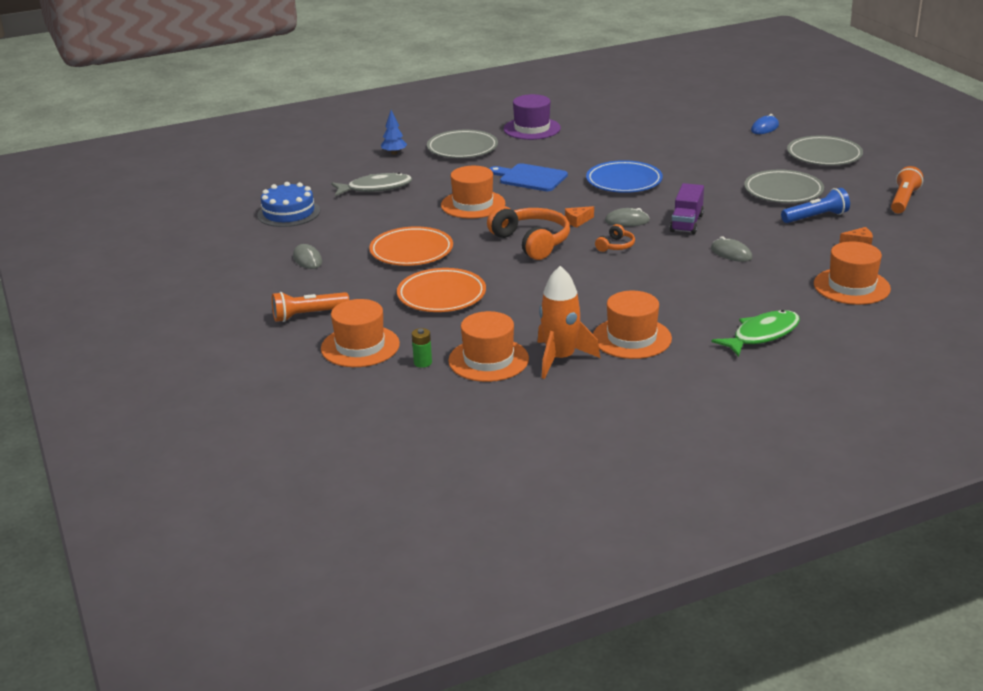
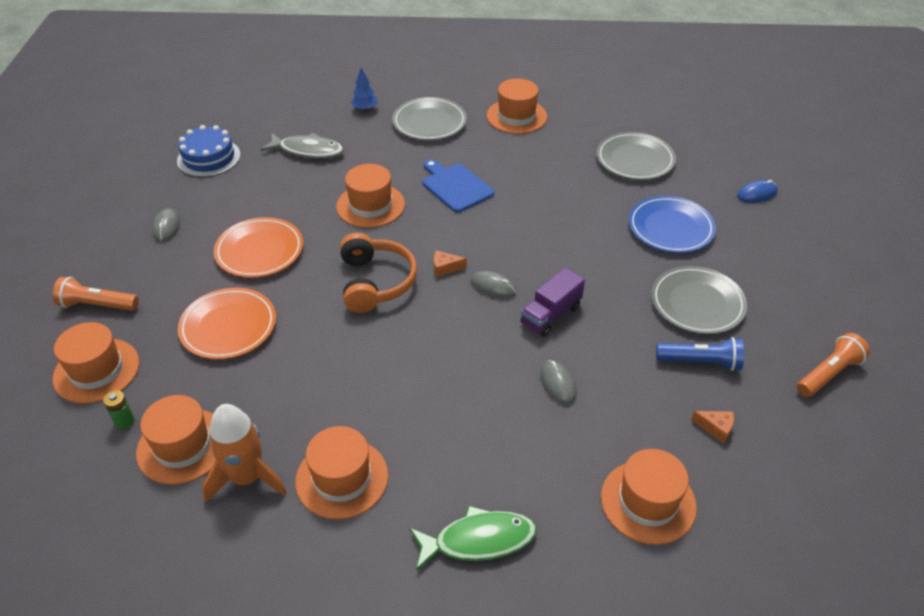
camera: 25 degrees right, 15 degrees up
(532, 129) = (516, 116): purple hat -> orange hat
(615, 246) = (450, 321): orange headphones -> none
(624, 181) = (540, 225): blue plate -> blue plate (670, 228)
(824, 155) = (790, 261): grey plate -> grey plate (635, 160)

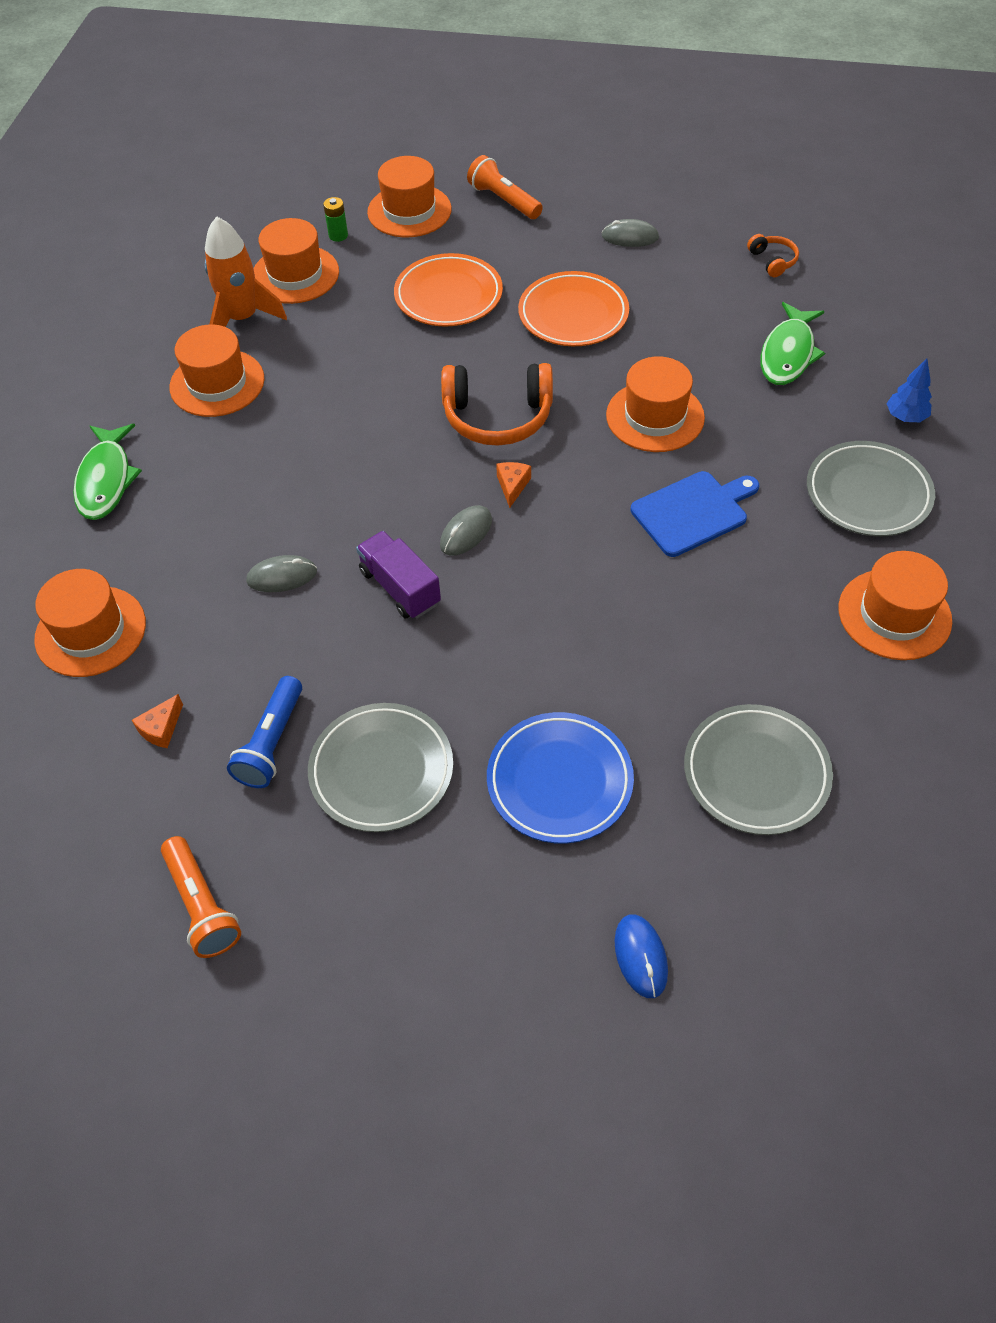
camera: 100 degrees right, 10 degrees up
(97, 305) = (504, 200): orange flashlight -> orange flashlight turned 60 degrees counterclockwise
(209, 158) = (772, 261): blue cake -> orange headphones
(307, 151) = (788, 354): grey fish -> green fish

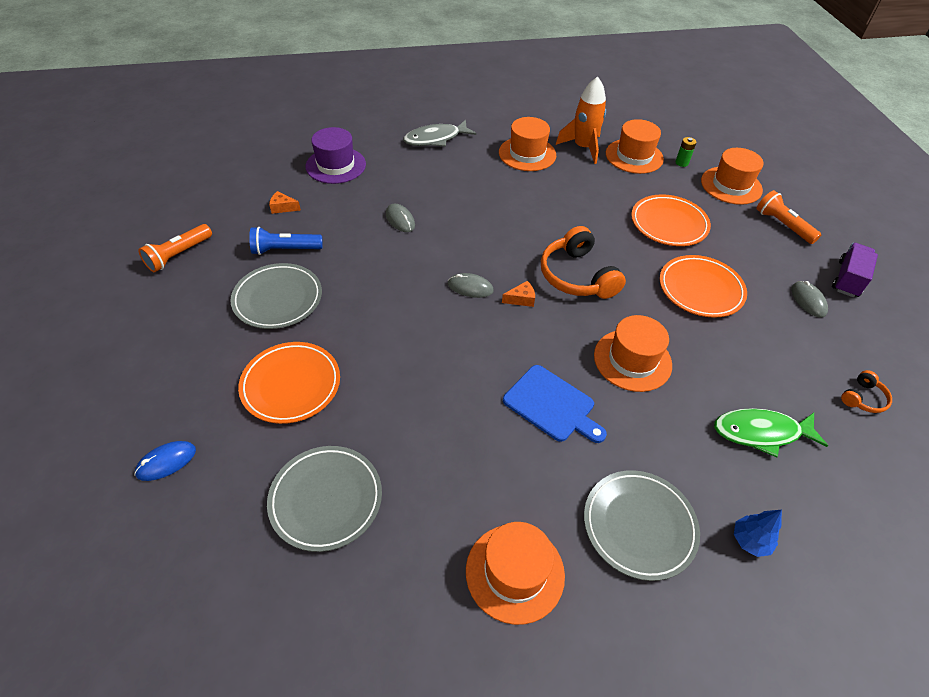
camera: 65 degrees right, 5 degrees down
(90, 631) = (335, 165): orange hat -> purple hat
(106, 480) = (435, 139): green fish -> grey fish
(400, 587) = (413, 270): purple truck -> purple truck (848, 279)
(504, 200) = (783, 225): orange flashlight -> orange flashlight turned 60 degrees counterclockwise
(559, 781) = (291, 385): blue plate -> orange plate

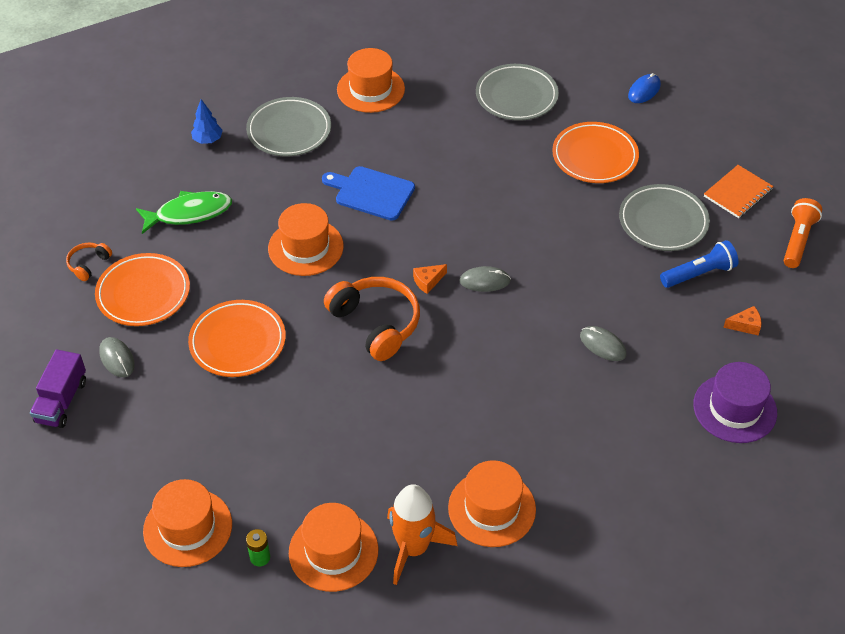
camera: 165 degrees right, 0 degrees up
(186, 308) = (738, 193): none -> orange notebook
(435, 139) = (634, 501): grey fish -> none
(669, 224) = (276, 428): orange plate -> orange plate (143, 293)
(783, 225) = (125, 468): orange flashlight -> none

